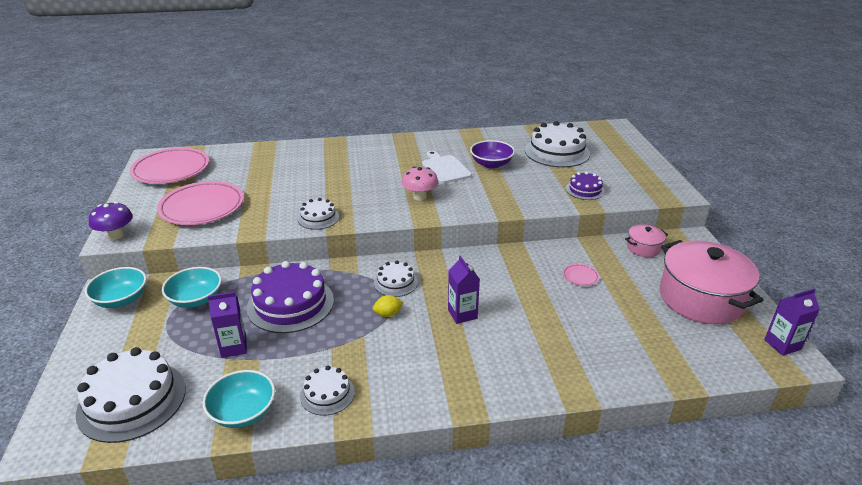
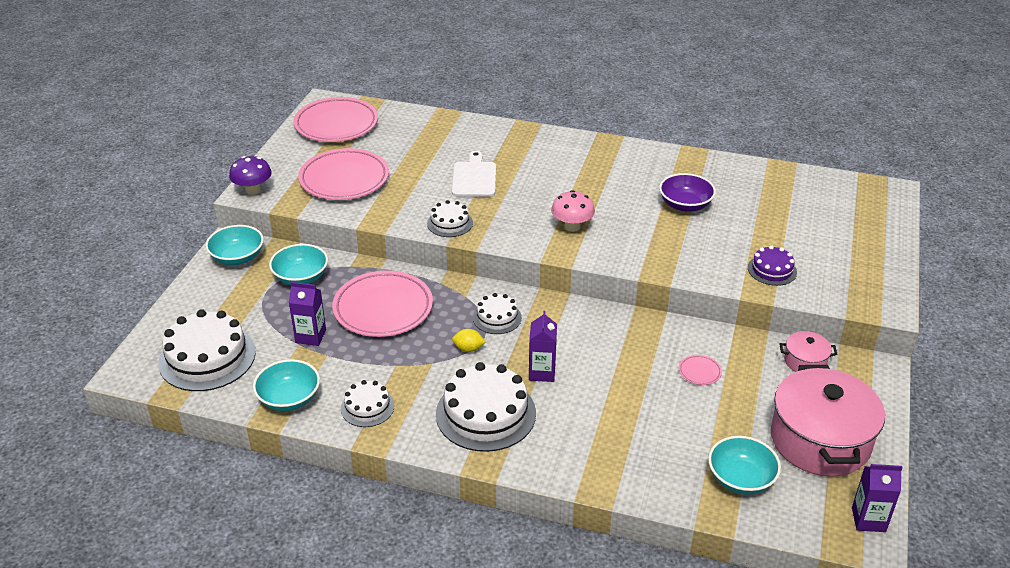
camera: 25 degrees right, 5 degrees up
(290, 304) = (383, 308): purple cake -> pink plate
(445, 168) = (626, 197): white cutting board -> white cutting board (474, 178)
(557, 152) = (780, 209): white cake -> white cake (485, 413)
(674, 346) = (741, 479): none -> turquoise bowl

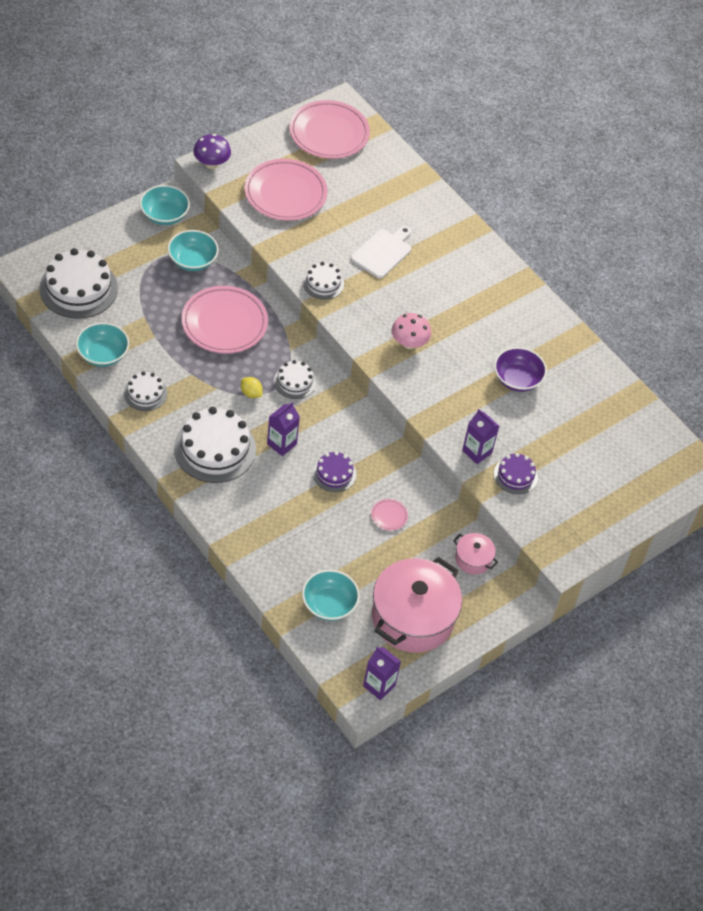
camera: 30 degrees right, 15 degrees up
(311, 336) = (157, 315): purple carton -> purple carton (477, 452)
(614, 368) = (334, 473): none -> purple cake

